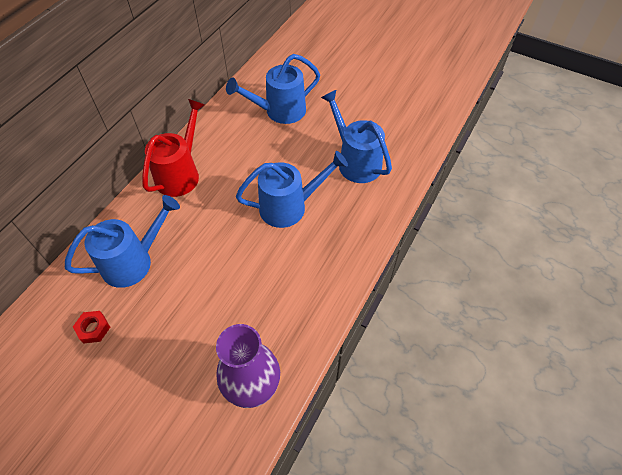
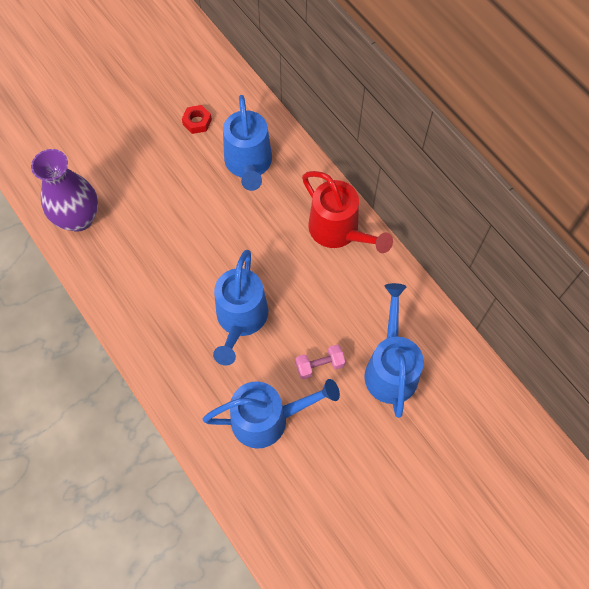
camera: 115 degrees right, 10 degrees up
(299, 147) = (319, 365): none -> pink dumbbell

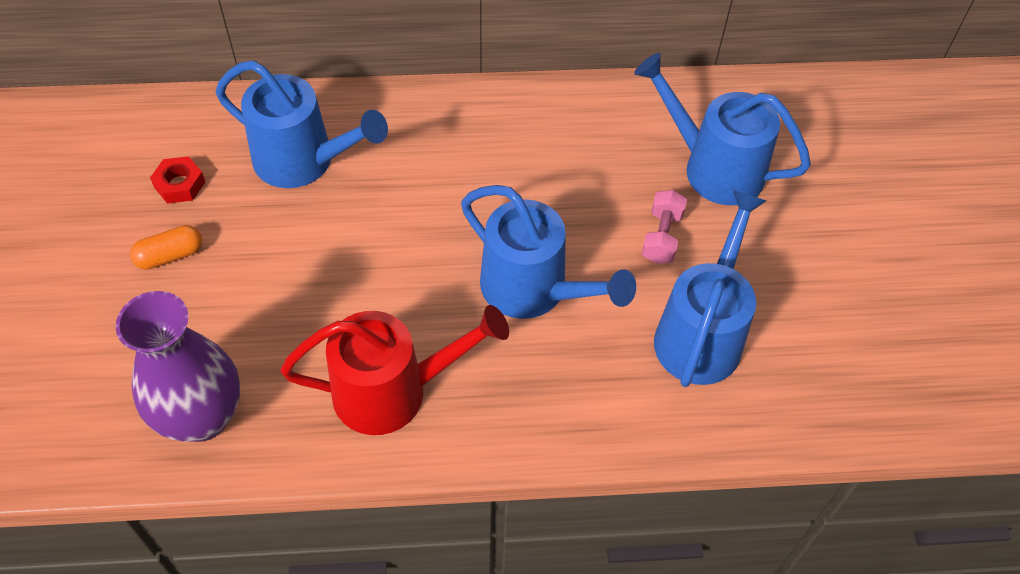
camera: 60 degrees left, 10 degrees down
(154, 146) = (170, 255): none -> orange capsule
(339, 231) = (487, 120): red watering can -> red watering can (394, 391)

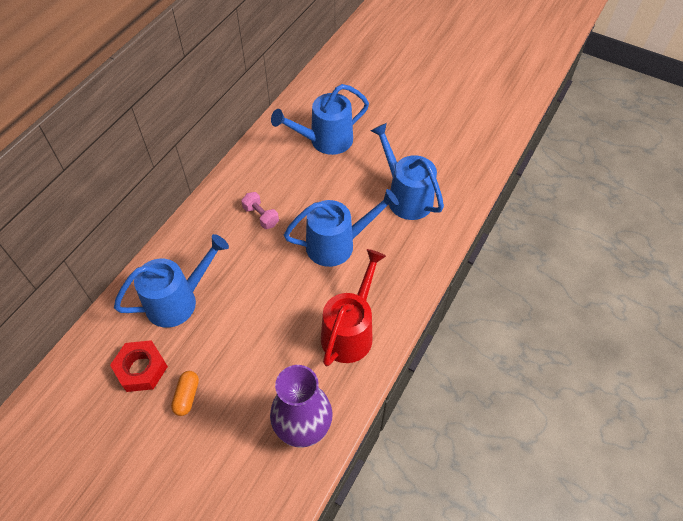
camera: 55 degrees left, 0 degrees up
(179, 184) = (141, 369): red nut -> red nut, size x1.56
(661, 237) = (346, 181): pink dumbbell -> pink dumbbell (261, 216)

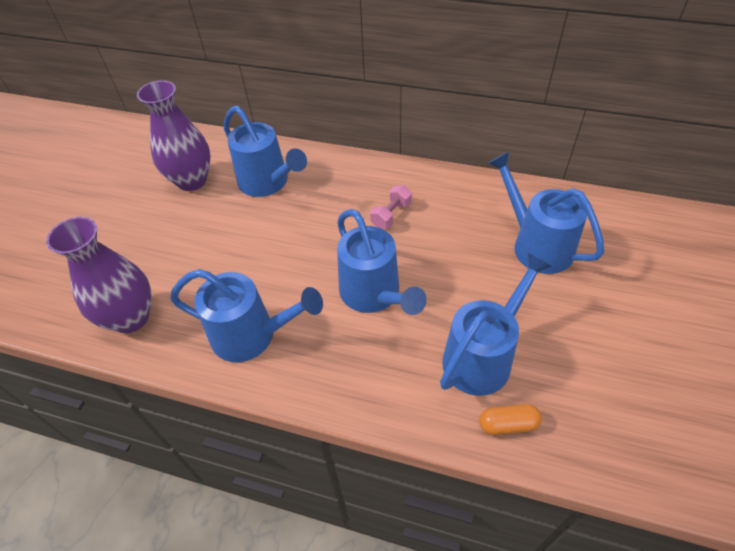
camera: 80 degrees right, 5 degrees down
(141, 369) = (192, 180): red nut -> purple vase
(187, 396) = (165, 218): orange capsule -> orange capsule (508, 424)
(350, 331) = (253, 335): red watering can -> blue watering can

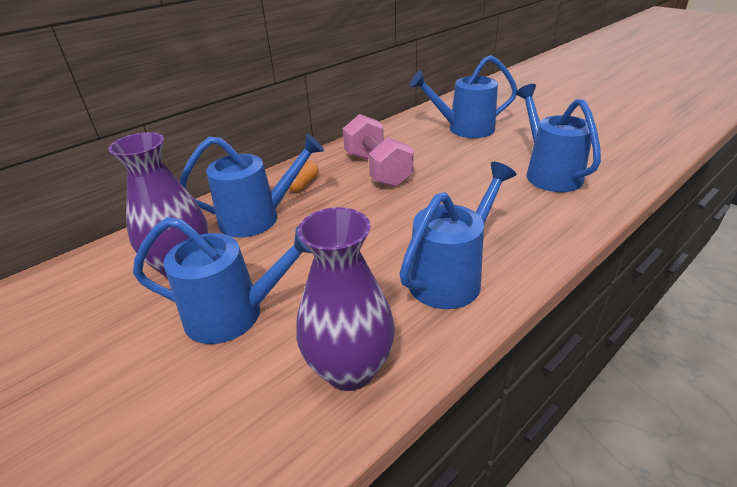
camera: 60 degrees left, 15 degrees down
(374, 295) = (457, 199): blue watering can -> blue watering can (235, 314)
(391, 215) = (377, 169): pink dumbbell -> pink dumbbell, size x1.97
(508, 424) = (612, 181): orange capsule -> orange capsule (303, 184)

